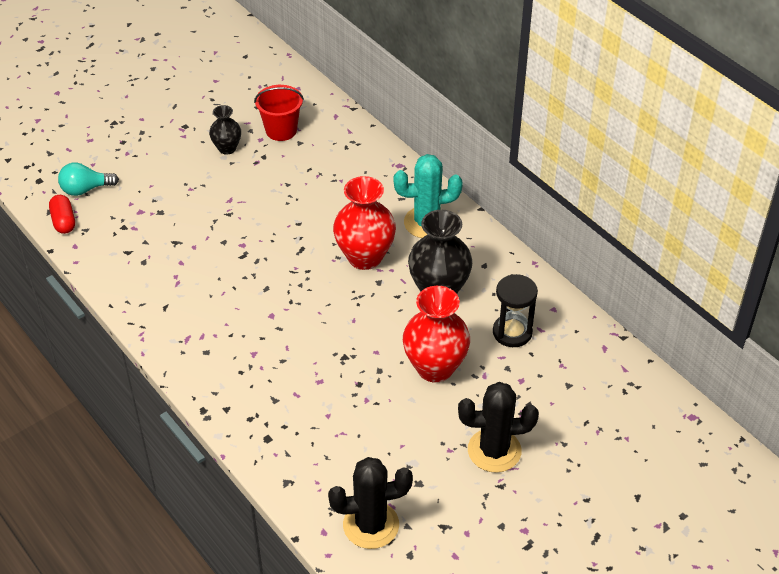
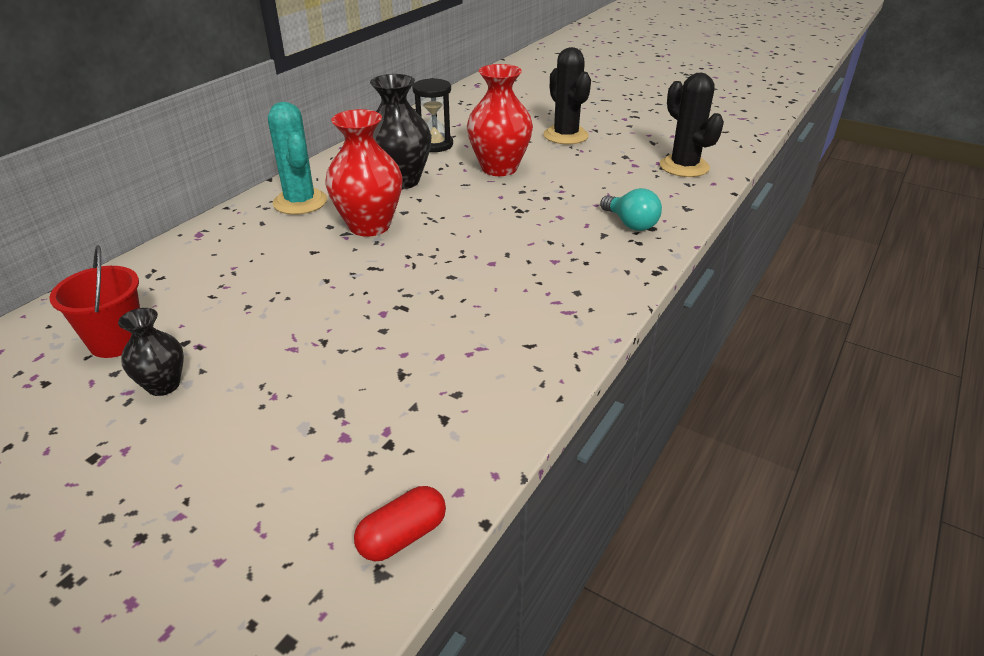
camera: 110 degrees left, 10 degrees down
(85, 189) = (301, 540): turquoise light bulb -> turquoise light bulb (630, 224)

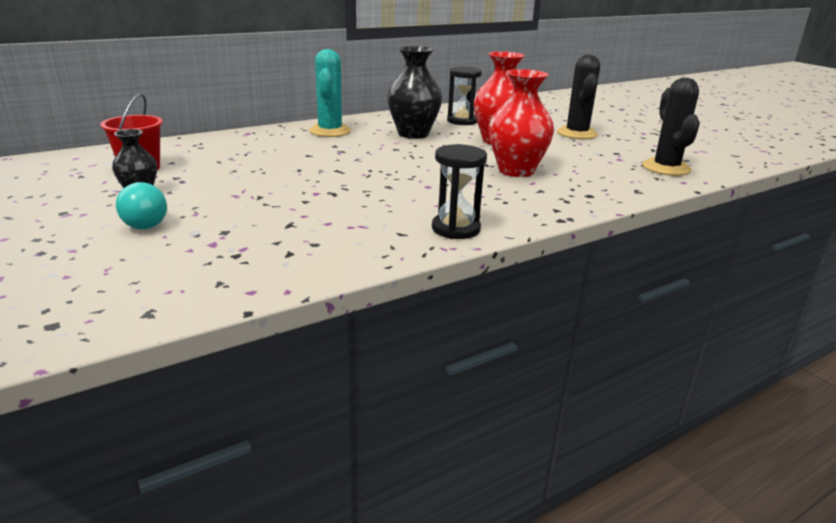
camera: 25 degrees right, 10 degrees down
(369, 226) = (362, 151): red vase -> red vase (516, 171)
(402, 536) = (185, 300): red capsule -> none
(575, 319) = (456, 229): none -> black hourglass
(630, 224) = (572, 189): turquoise light bulb -> turquoise light bulb (147, 222)

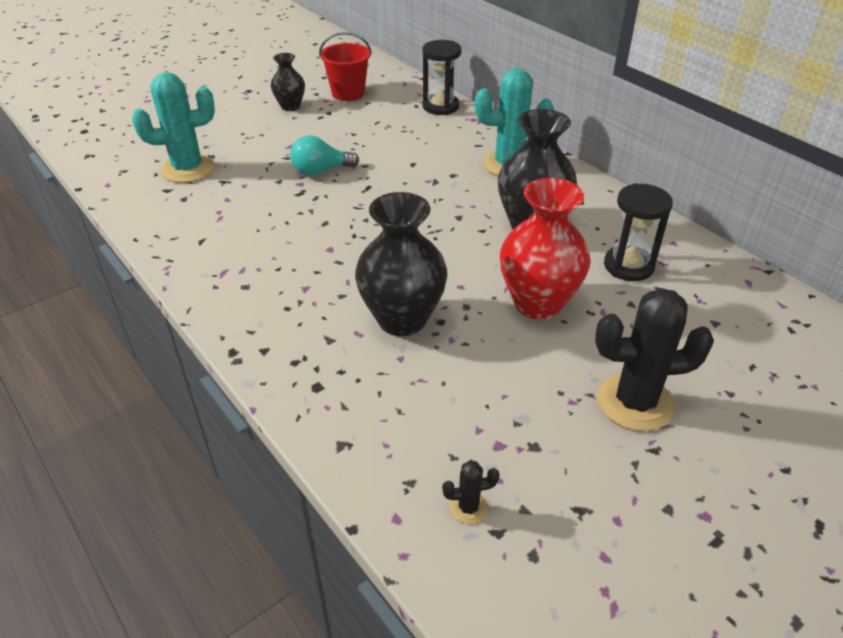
camera: 85 degrees right, 15 degrees up
(147, 222) = (229, 123): turquoise light bulb -> turquoise light bulb (320, 171)
(247, 243) = (188, 169): none -> turquoise cactus
(456, 229) = (210, 273): black hourglass -> black hourglass (440, 106)
(516, 171) = (402, 319): red vase -> black vase
(666, 168) = (468, 508): black cactus -> black cactus, size x0.44

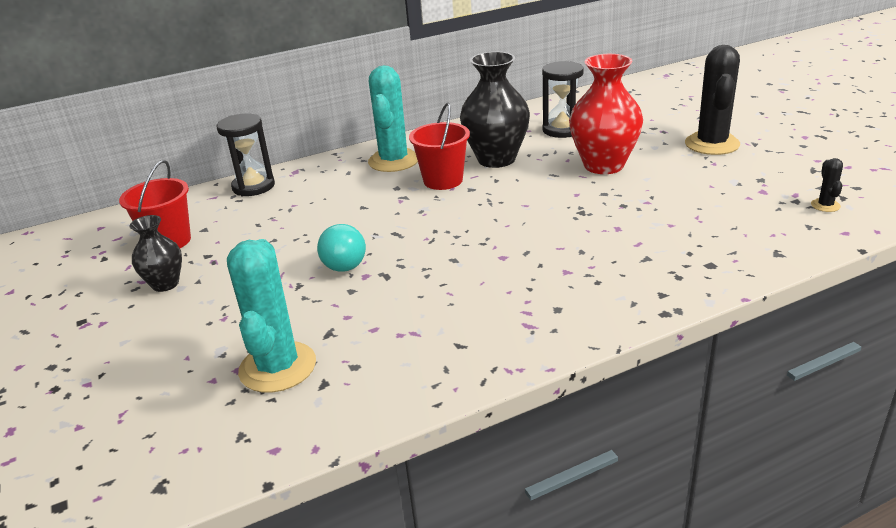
camera: 75 degrees left, 10 degrees down
(402, 319) = (619, 222): black vase -> none
(473, 198) = (443, 180): none -> red bucket

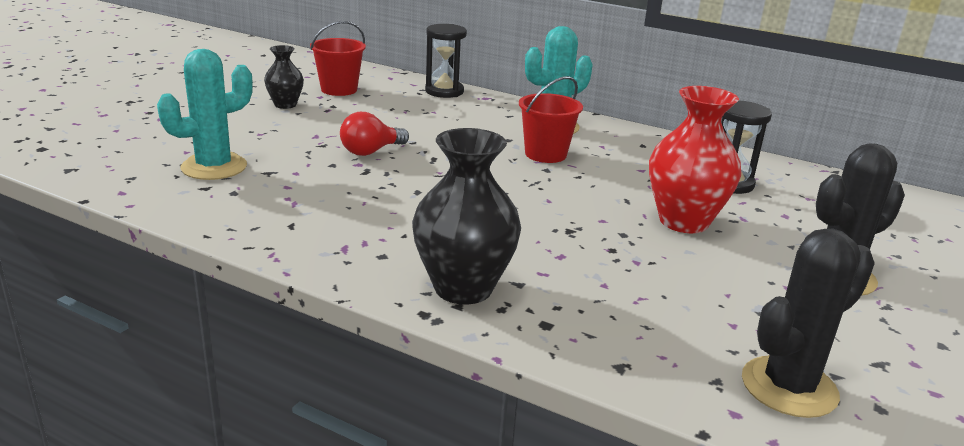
camera: 50 degrees right, 5 degrees down
(345, 262) = (370, 151): turquoise light bulb -> red light bulb
(496, 159) = (618, 167): black vase -> black vase (463, 288)
(825, 205) = (789, 387): black cactus -> black cactus, size x2.28

